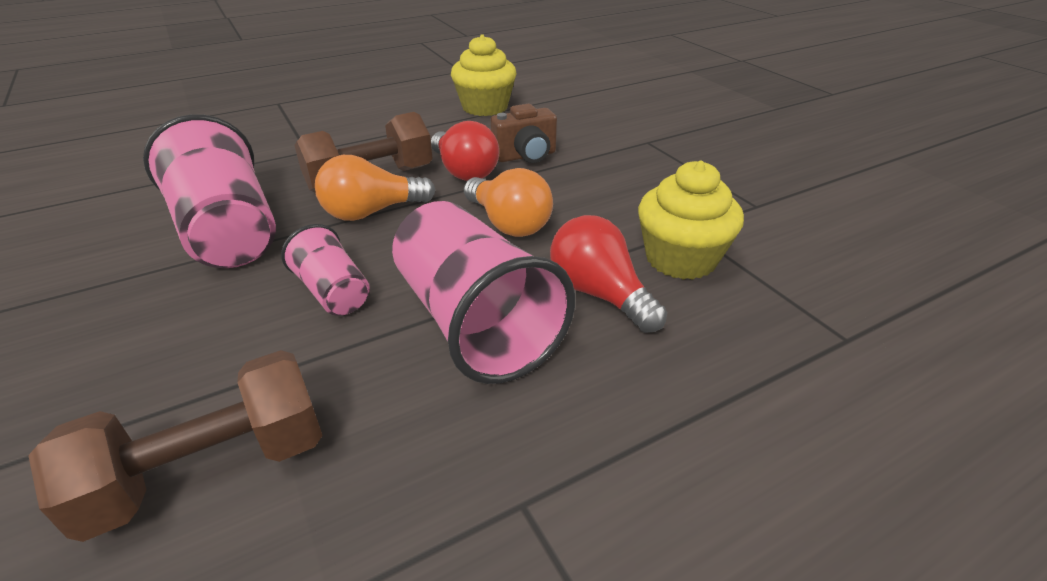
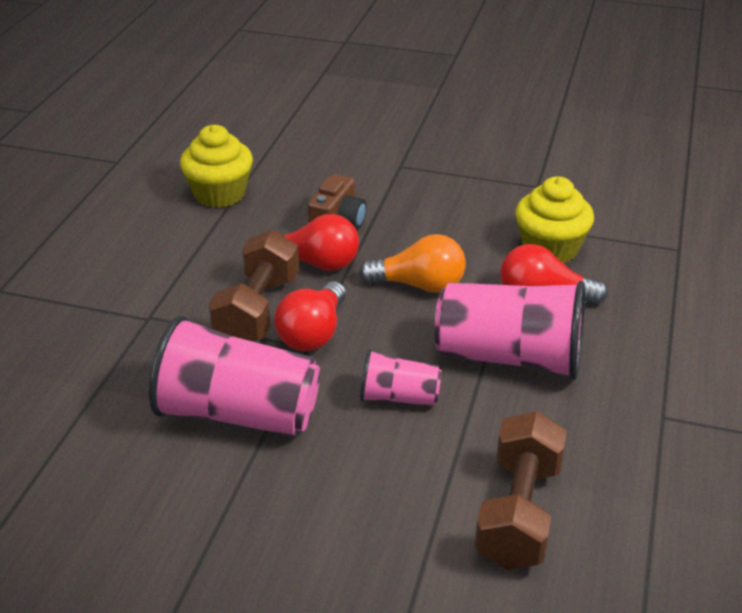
camera: 45 degrees left, 0 degrees up
(372, 212) = (313, 333): orange light bulb -> red light bulb

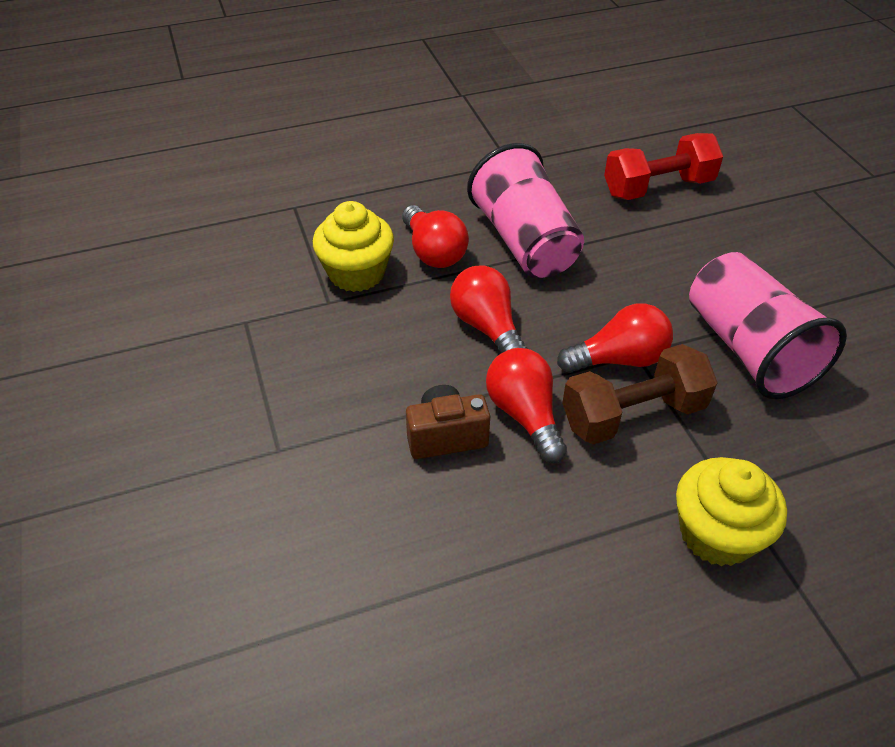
camera: 125 degrees left, 10 degrees up
(220, 194) = (481, 594): yellow cupcake -> yellow cupcake (716, 534)
(398, 397) = (629, 276): pink cup -> none
(419, 285) = (487, 327): orange light bulb -> red light bulb
(519, 512) = (658, 187): brown dumbbell -> red dumbbell

